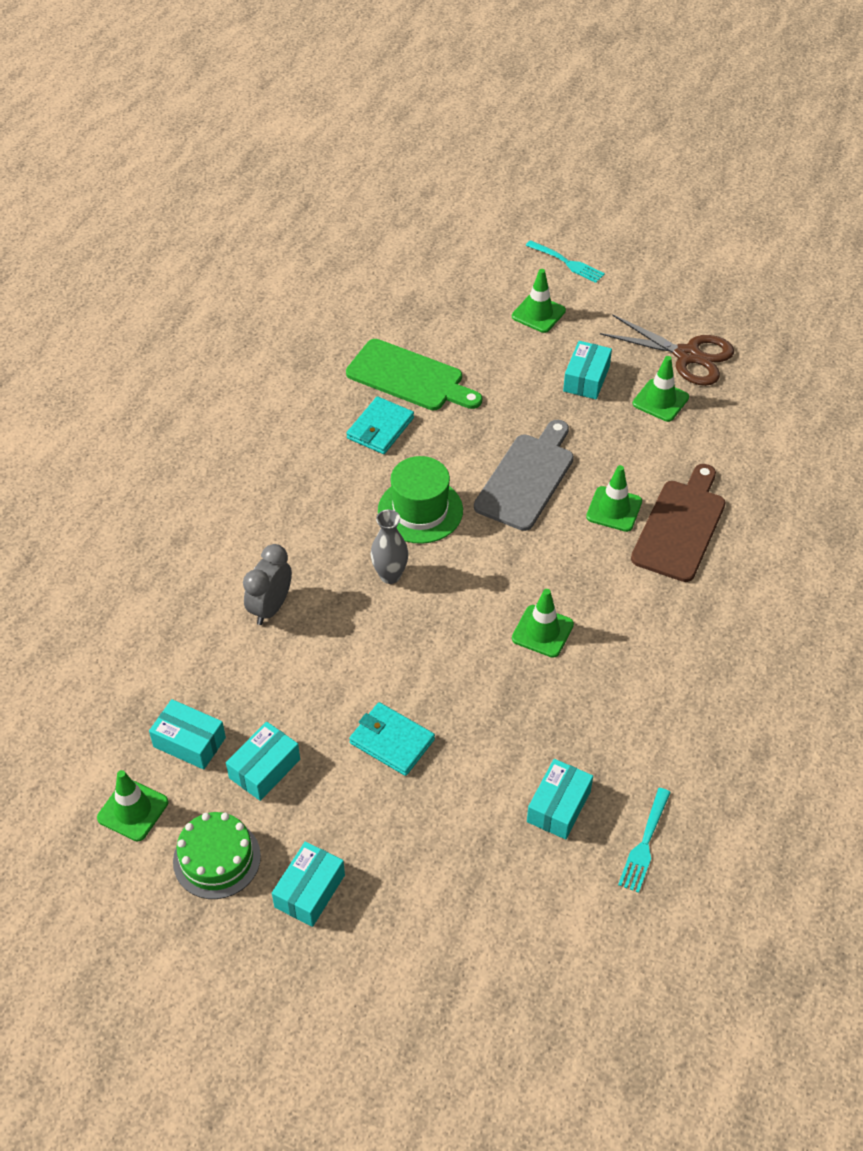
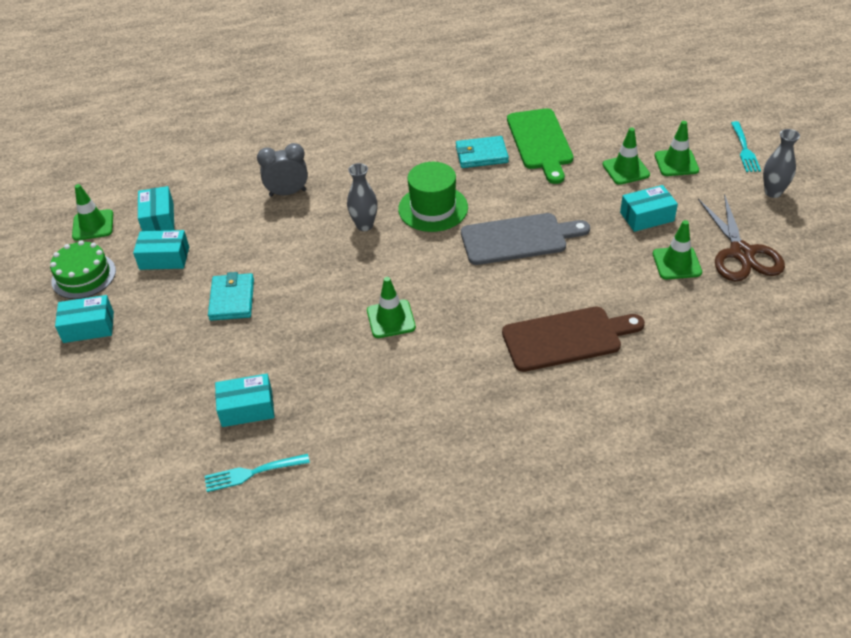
camera: 55 degrees right, 5 degrees down
(614, 509) = (541, 295): green traffic cone -> green traffic cone (626, 170)
(637, 286) = (773, 192): none -> grey vase

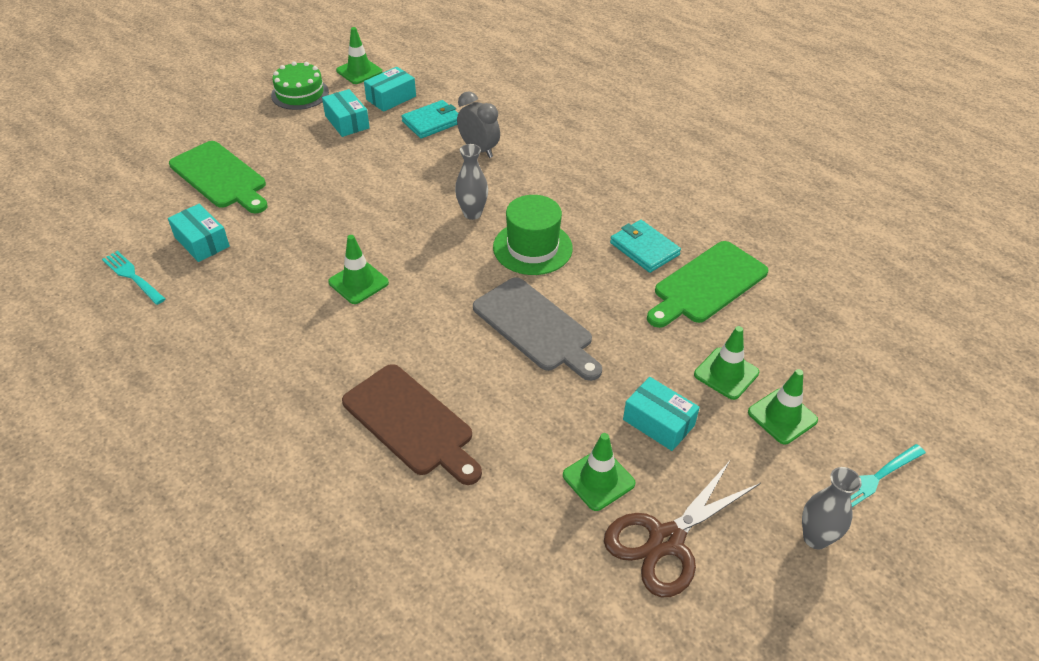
camera: 55 degrees right, 0 degrees up
(88, 327) = (246, 121): turquoise box -> none
(160, 370) = (220, 177): none -> green cutting board
(232, 299) = (323, 178): turquoise wallet -> turquoise wallet (432, 122)

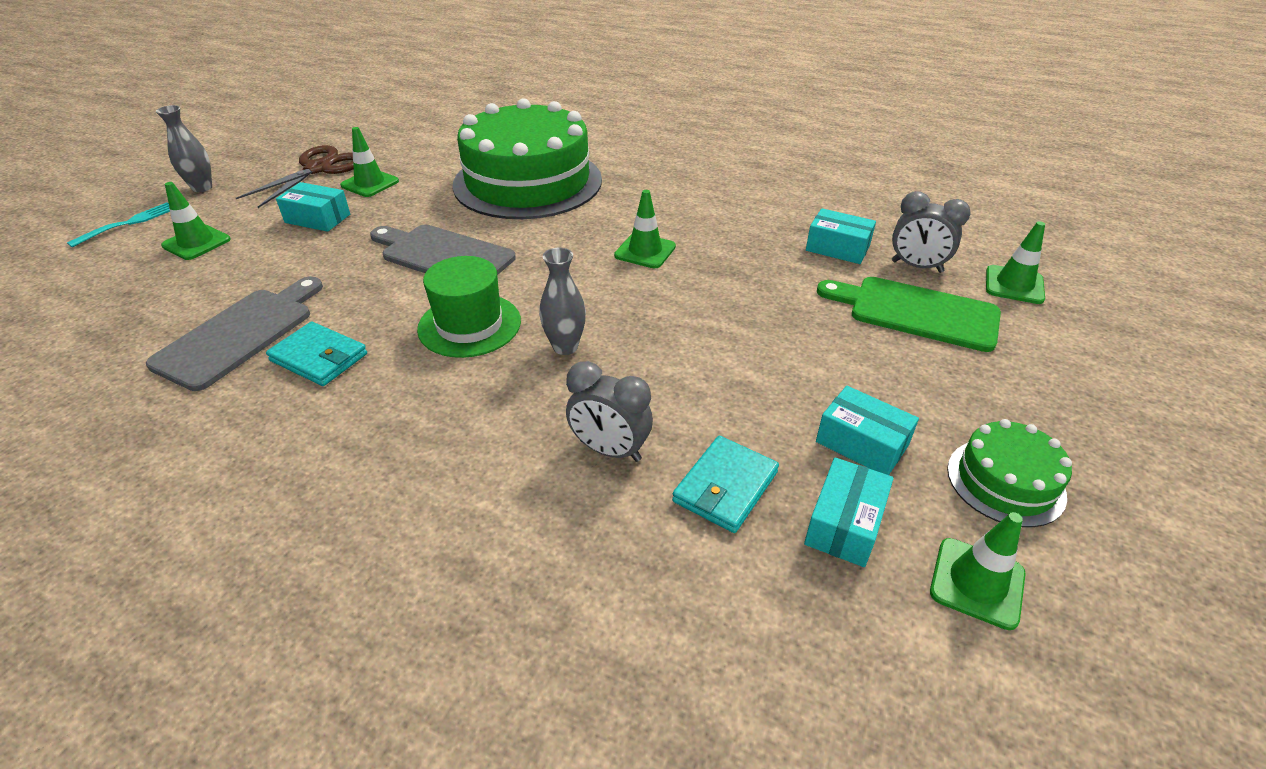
camera: 160 degrees right, 5 degrees down
(133, 276) = (856, 211): turquoise fork -> none
(168, 209) = (916, 267): none -> grey clock
(411, 423) = (528, 182): brown cutting board -> green cake
(707, 284) = (240, 334): green cutting board -> grey cutting board
(726, 373) = (242, 260): green traffic cone -> green traffic cone (1014, 285)

